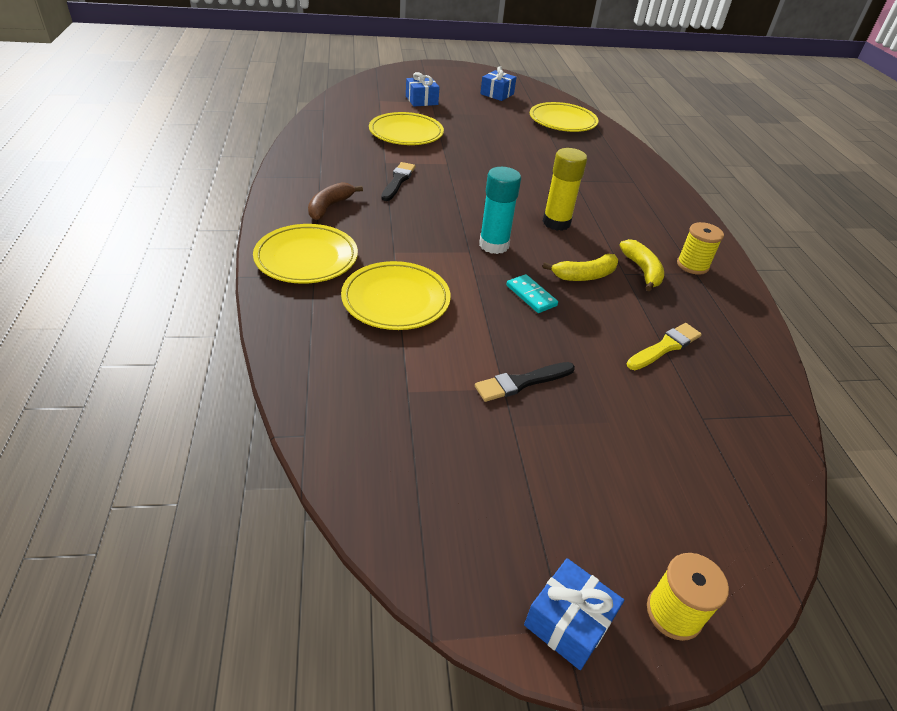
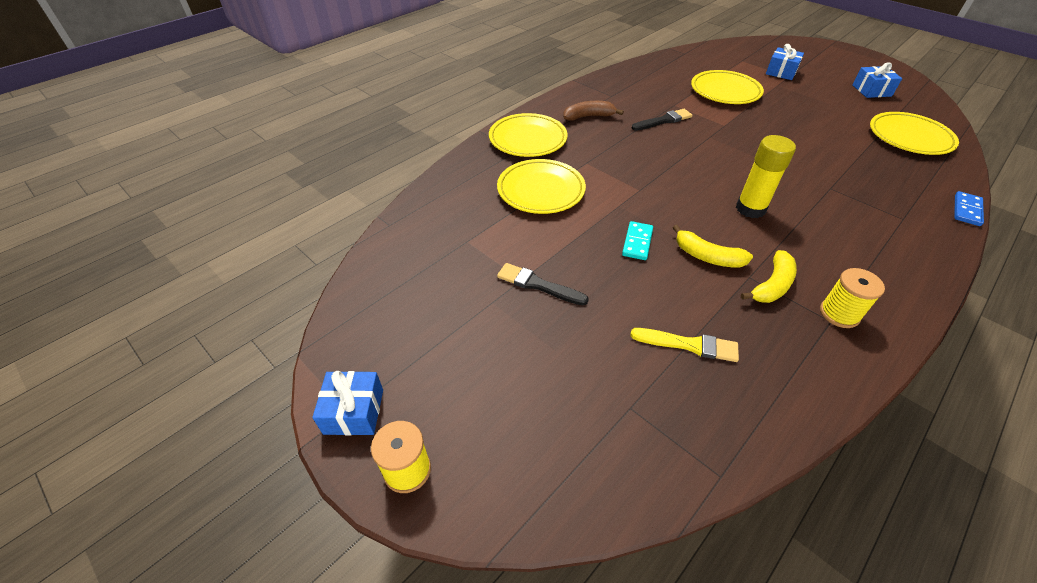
camera: 55 degrees right, 5 degrees up
(494, 245) = (666, 196): turquoise glue stick -> none
(650, 159) = (966, 210): none -> blue domino

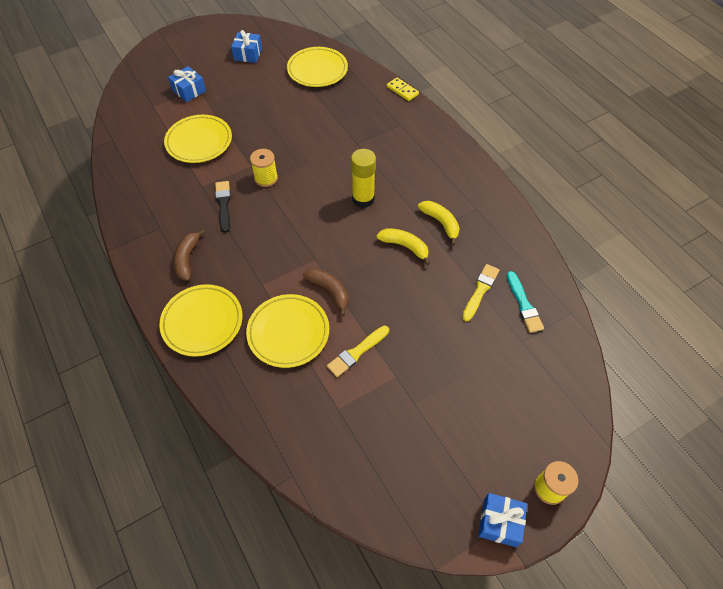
camera: 75 degrees left, 10 degrees up
(538, 285) = (404, 366): black brush -> none
(539, 243) = (357, 352): none -> yellow brush
(605, 208) = (329, 291): none -> brown banana
(637, 242) = (377, 284): turquoise domino -> none
(696, 403) = (524, 305): none -> turquoise brush
(707, 256) = (404, 246): yellow banana -> yellow banana turned 105 degrees counterclockwise
(839, 314) = (472, 201): yellow spool -> yellow spool (266, 178)
(966, 210) = (402, 90): blue domino -> yellow domino

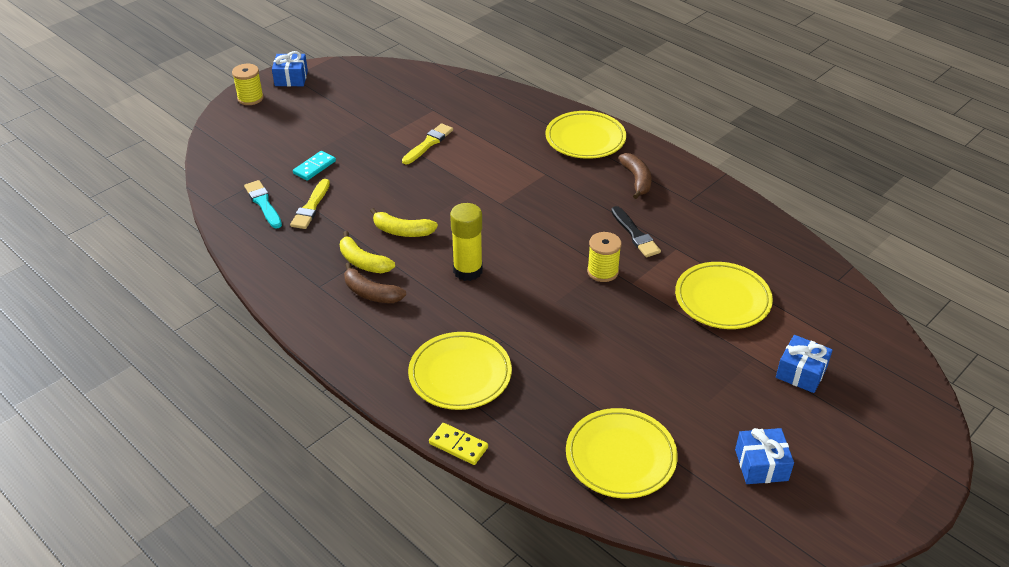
camera: 165 degrees right, 15 degrees down
(288, 332) = (499, 145): yellow plate -> yellow plate (460, 374)
(329, 291) = (473, 180): brown banana -> brown banana (371, 293)
(475, 343) = (314, 167): none -> turquoise domino

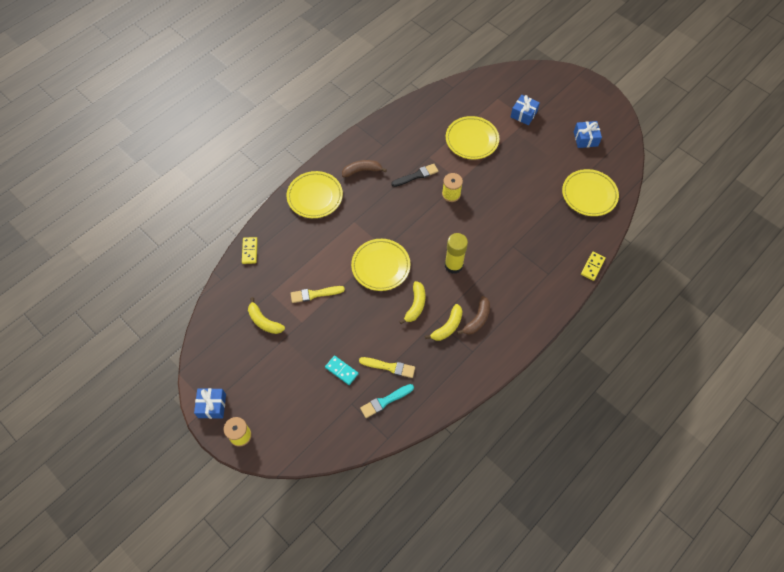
camera: 90 degrees left, 20 degrees up
(393, 107) = (264, 321): none -> yellow banana
(428, 143) = (315, 294): yellow brush -> yellow brush turned 45 degrees counterclockwise
(460, 374) = (541, 267): yellow plate -> yellow plate (380, 266)
(495, 92) = (249, 251): none -> yellow domino

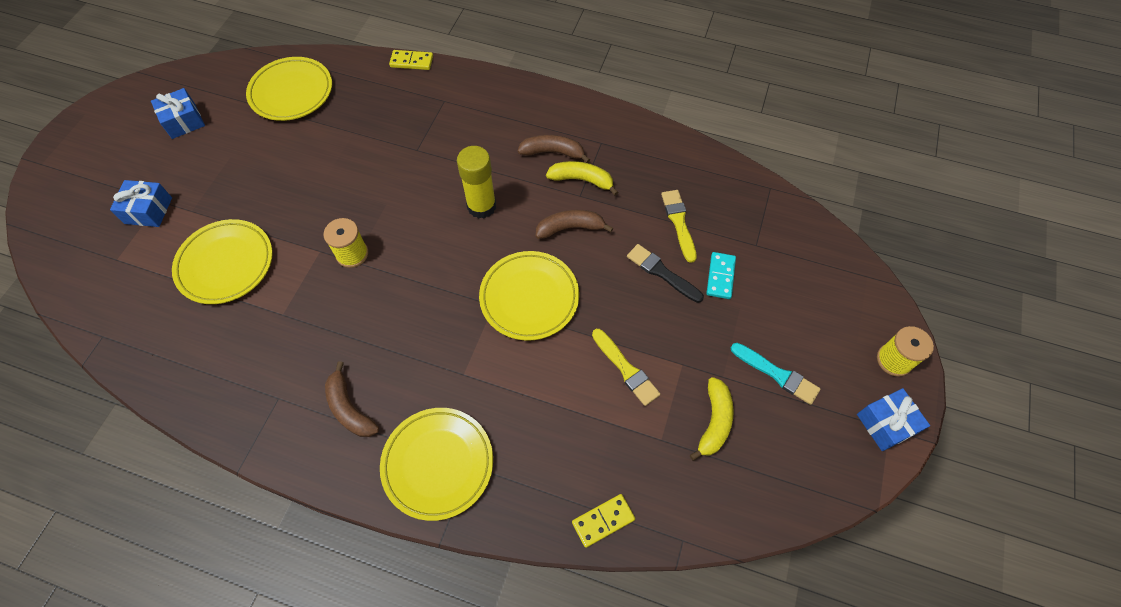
camera: 115 degrees left, 0 degrees up
(385, 401) = (727, 209): turquoise brush -> turquoise brush (777, 374)
(415, 305) = (570, 228): yellow banana -> brown banana
(416, 175) = (331, 317): black brush -> black brush (662, 272)

